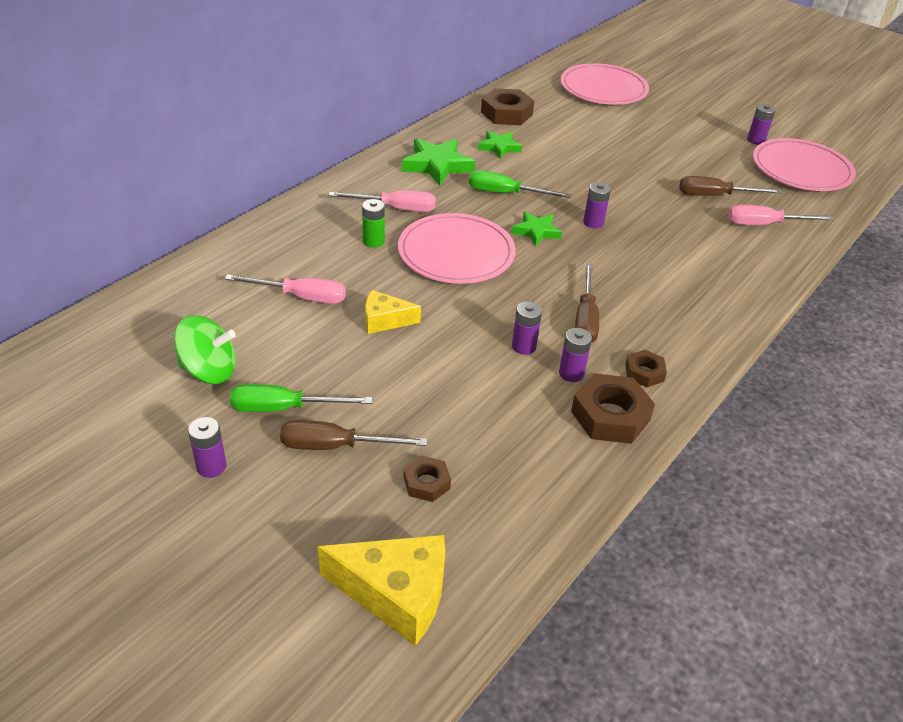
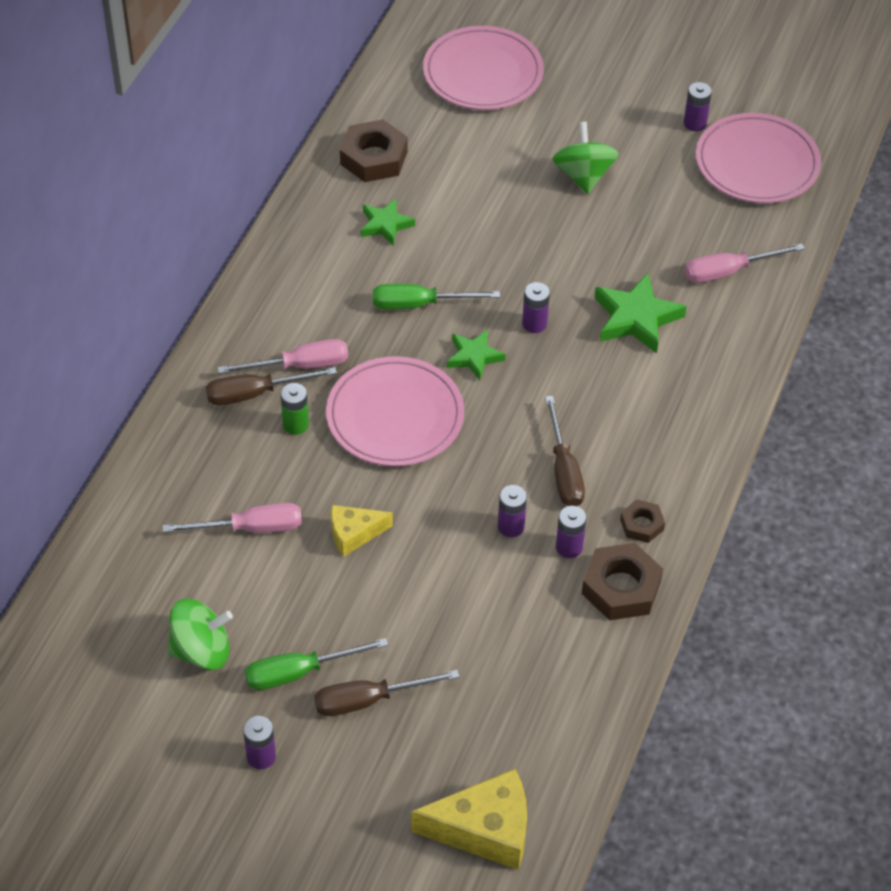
camera: 15 degrees left, 10 degrees up
(426, 483) = (470, 714): brown nut -> none
(437, 165) = (321, 279): green star -> green star (636, 318)
(661, 151) = (583, 175): none -> green spinning top
(715, 196) = (664, 239): brown screwdriver -> brown screwdriver (255, 393)

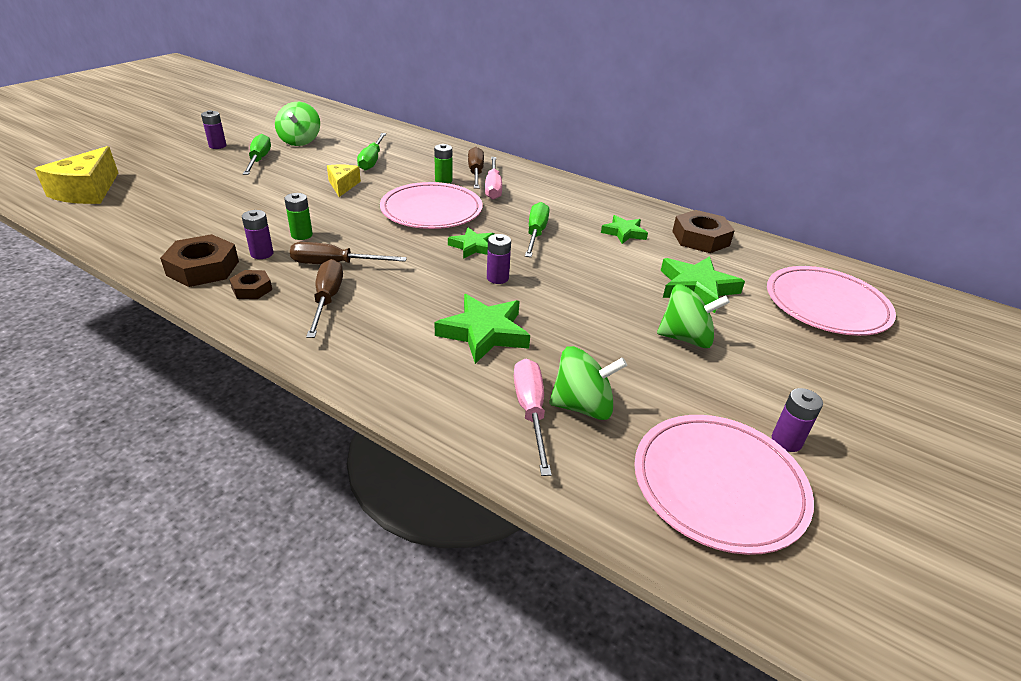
camera: 100 degrees right, 15 degrees down
(251, 528) = (372, 160): pink screwdriver -> green screwdriver
(368, 700) = (218, 174): brown screwdriver -> brown screwdriver (327, 299)
(489, 165) = (697, 288): none -> green star
(511, 526) = (302, 235): purple battery -> green battery
(708, 240) = (583, 406): none -> green spinning top

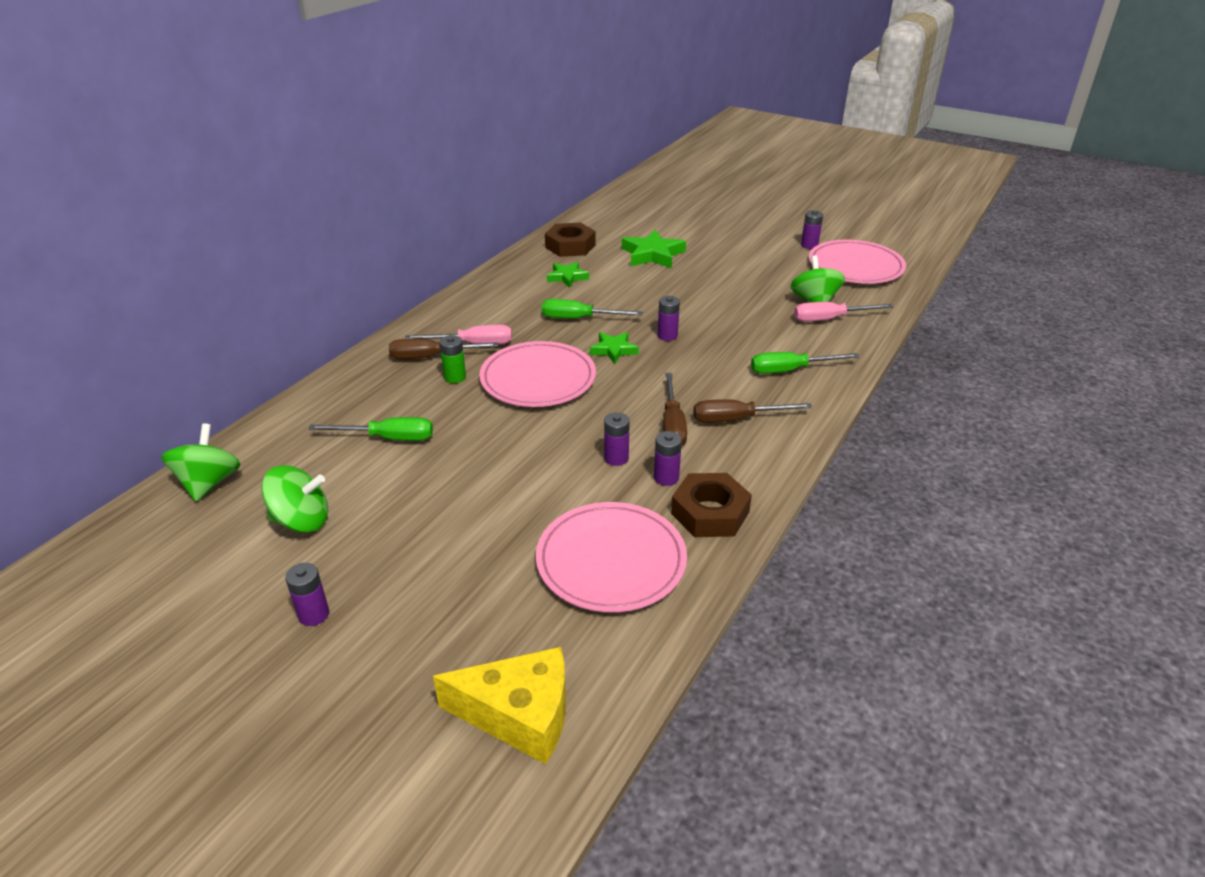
camera: 90 degrees left, 0 degrees up
(252, 289) = (737, 468): brown nut -> none
(259, 160) = (383, 547): green screwdriver -> green screwdriver (790, 370)
(302, 235) = (616, 458): green battery -> purple battery
(343, 185) = (475, 450): yellow cheese -> none
(484, 333) = (751, 339): green star -> none
(686, 338) = (722, 264): green spinning top -> green spinning top (209, 483)
(826, 305) = (659, 214): pink plate -> pink plate (611, 561)

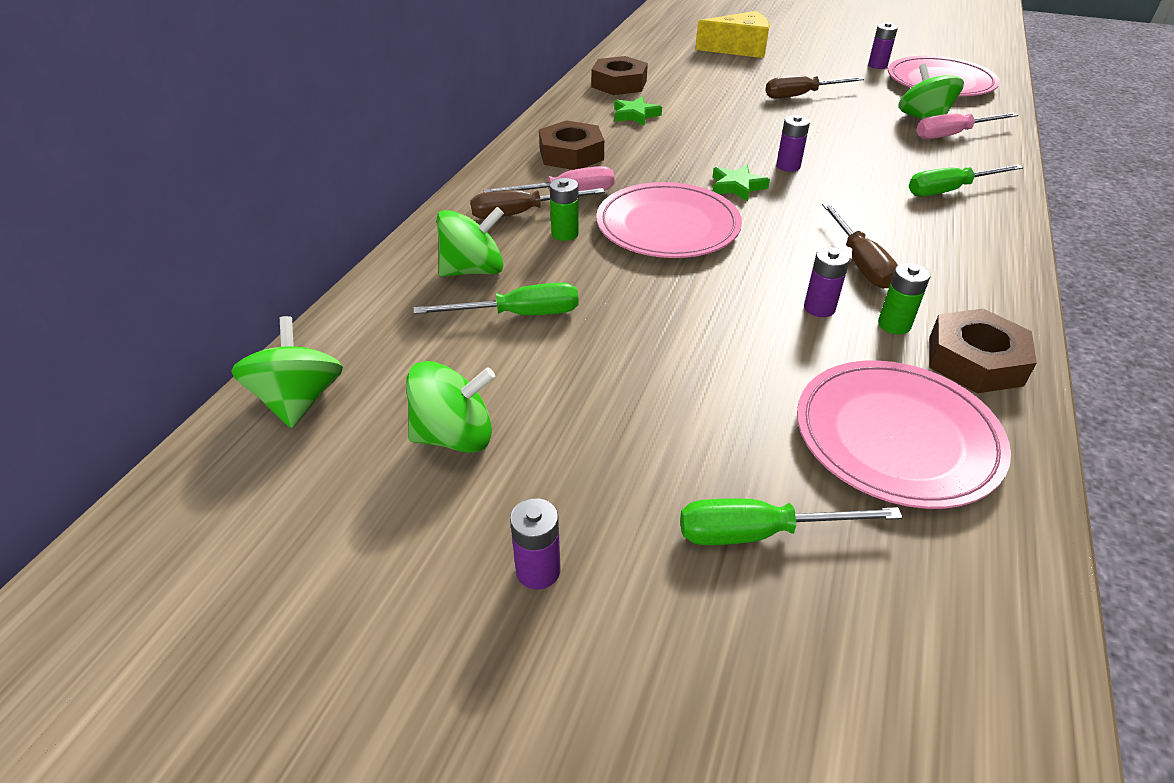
camera: 10 degrees left, 5 degrees up
(372, 400) = (473, 270): none -> green spinning top
(495, 309) = (571, 154): none -> brown nut
(519, 715) = (916, 680): yellow cheese -> yellow cheese (739, 49)
(579, 318) = (675, 156): green screwdriver -> green screwdriver (759, 533)
(652, 254) = (716, 86): green star -> none
(666, 478) = (894, 325): purple battery -> green battery
(736, 419) = (928, 249): brown screwdriver -> brown screwdriver (801, 95)

